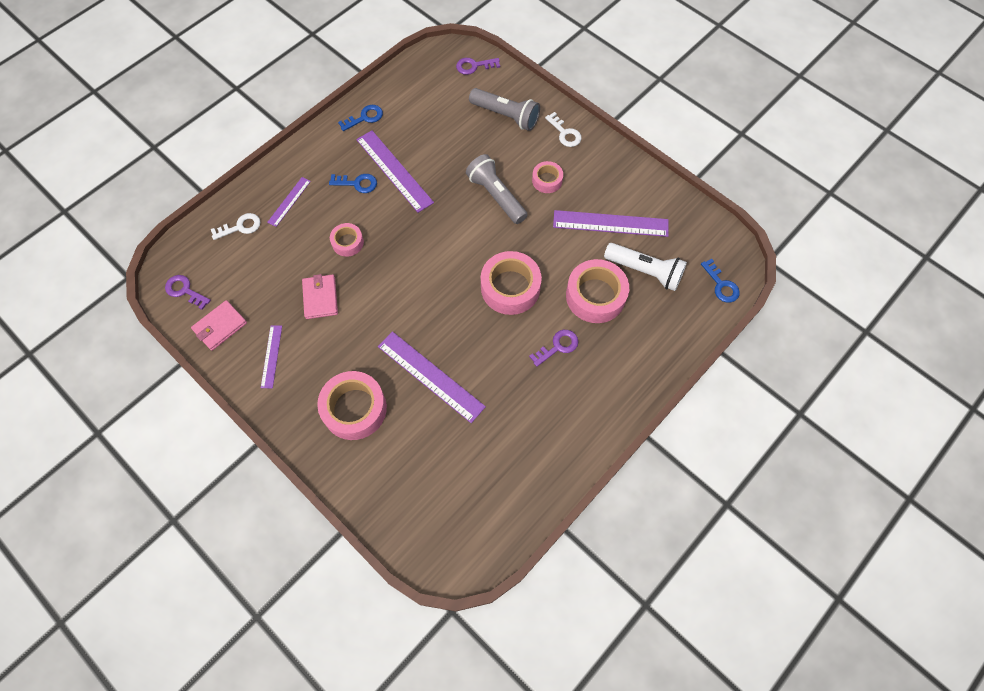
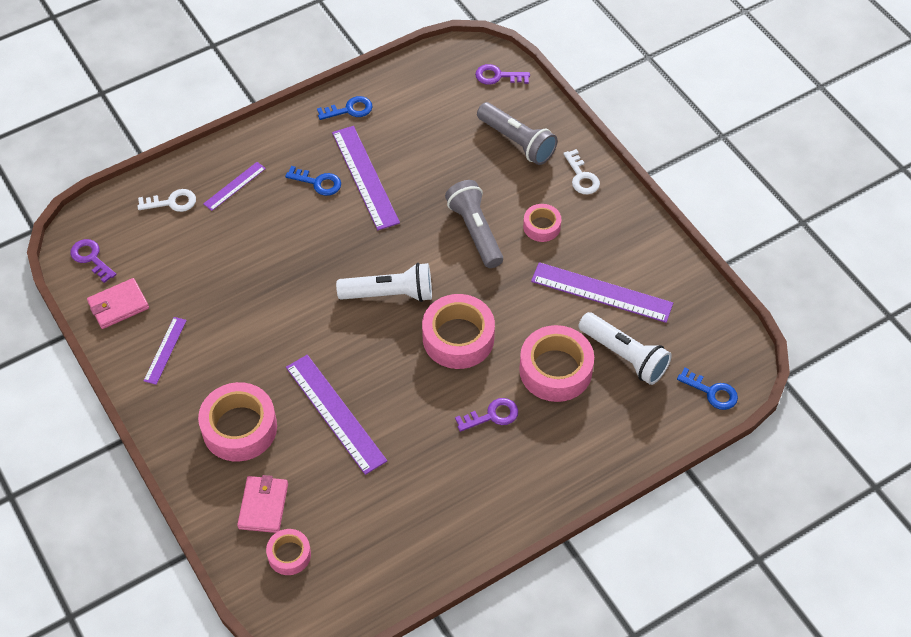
camera: 15 degrees right, 10 degrees down
(320, 298) = (238, 300): pink wallet -> pink wallet (263, 506)
(347, 242) = (287, 246): pink tape -> pink tape (289, 555)
(444, 264) = (389, 294): none -> white flashlight
(721, 285) = (712, 392): blue key -> blue key turned 45 degrees counterclockwise

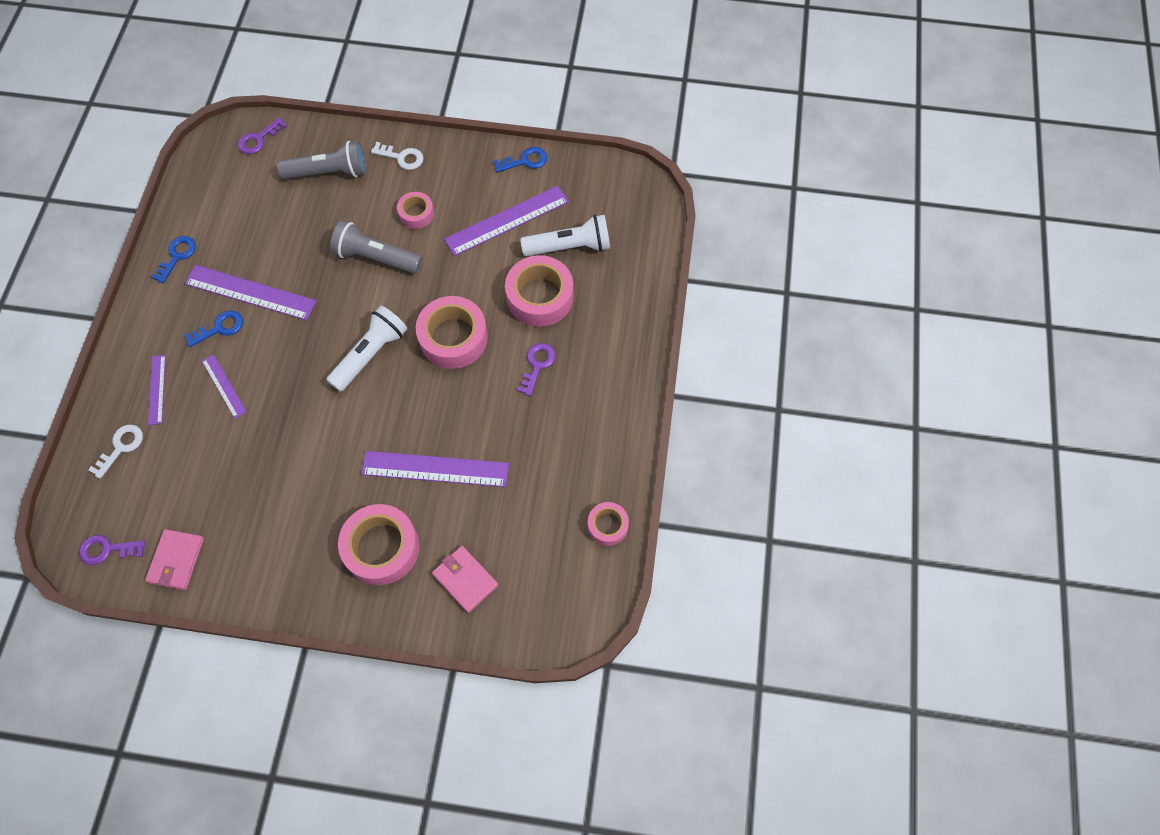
camera: 50 degrees left, 10 degrees up
(165, 350) = (256, 554): purple ruler -> purple ruler (224, 386)
(289, 555) = (523, 591): pink tape -> pink tape (607, 525)
(712, 392) = (646, 219): blue key -> blue key (525, 161)

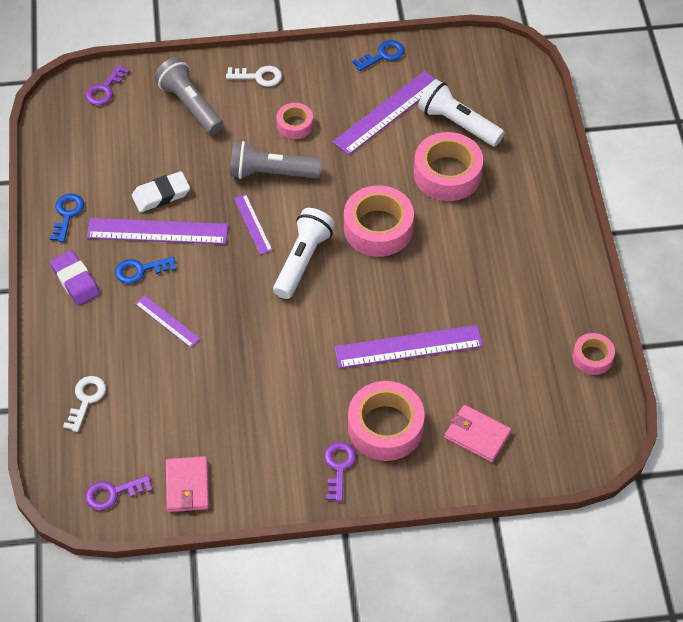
camera: 15 degrees left, 10 degrees down
(157, 389) = (100, 339): purple ruler -> purple ruler (253, 224)
(158, 324) = (75, 280): none -> purple eraser
(220, 328) = (140, 270): blue key -> blue key turned 150 degrees counterclockwise
(268, 256) = (161, 195): none -> white eraser
(329, 172) = (190, 105): grey flashlight -> grey flashlight turned 105 degrees counterclockwise
(537, 365) = (469, 234): purple key -> purple key (339, 467)
(569, 247) = (458, 123): white flashlight -> white flashlight turned 120 degrees counterclockwise

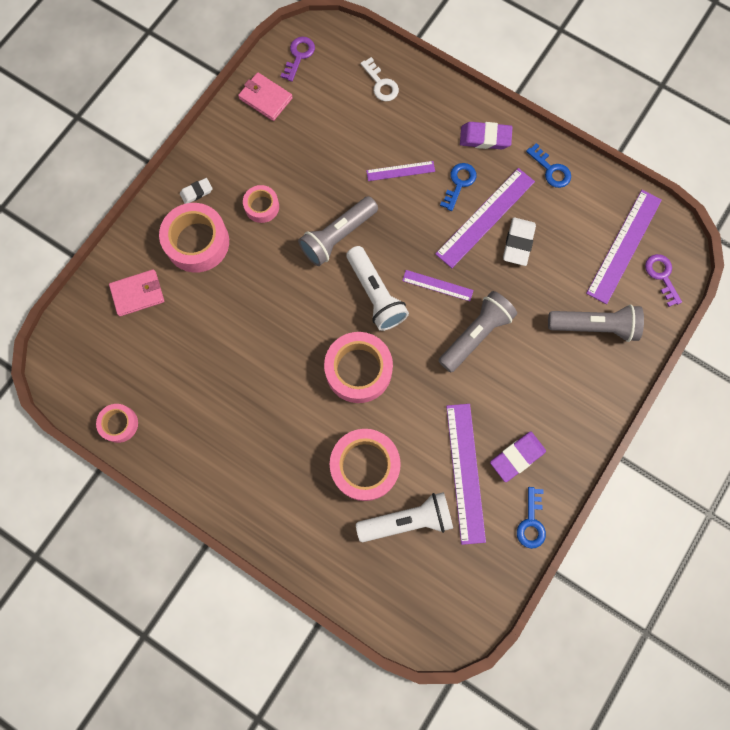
camera: 130 degrees right, 20 degrees up
(258, 77) = (585, 401): white key -> none
(276, 324) = (338, 236): none -> grey flashlight
(295, 125) = (510, 389): pink tape -> pink tape (262, 206)
(339, 467) = (196, 192): purple key -> white eraser
(343, 90) = (517, 457): none -> purple eraser
(408, 347) = (242, 307): purple ruler -> purple ruler (624, 246)

